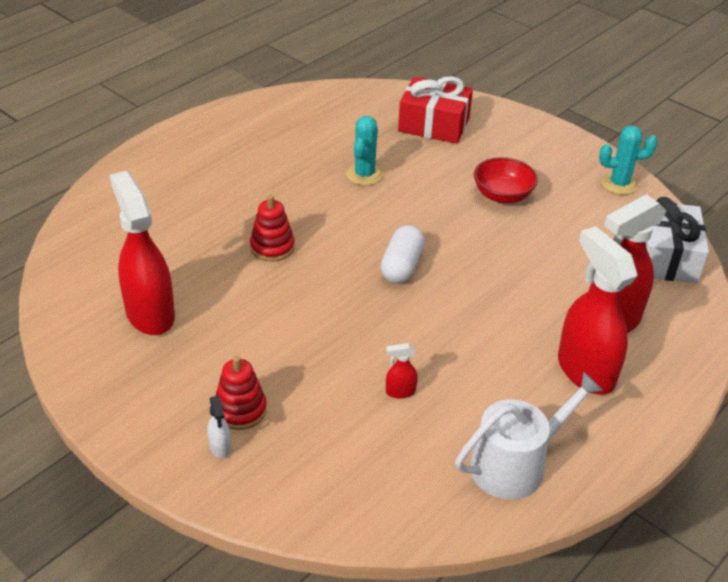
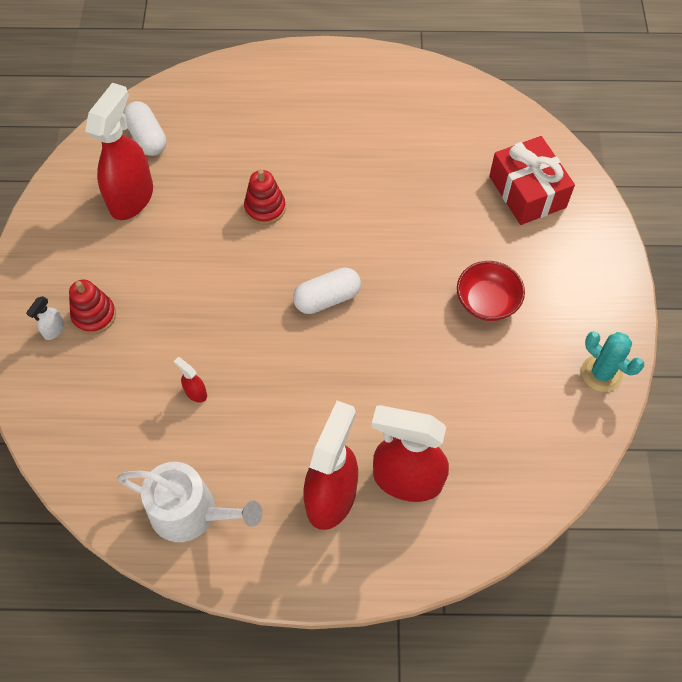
camera: 50 degrees right, 20 degrees up
(102, 268) = (147, 138): none -> white capsule
(364, 175) = (408, 197): turquoise cactus -> none
(665, 257) = (535, 469): white gift -> none

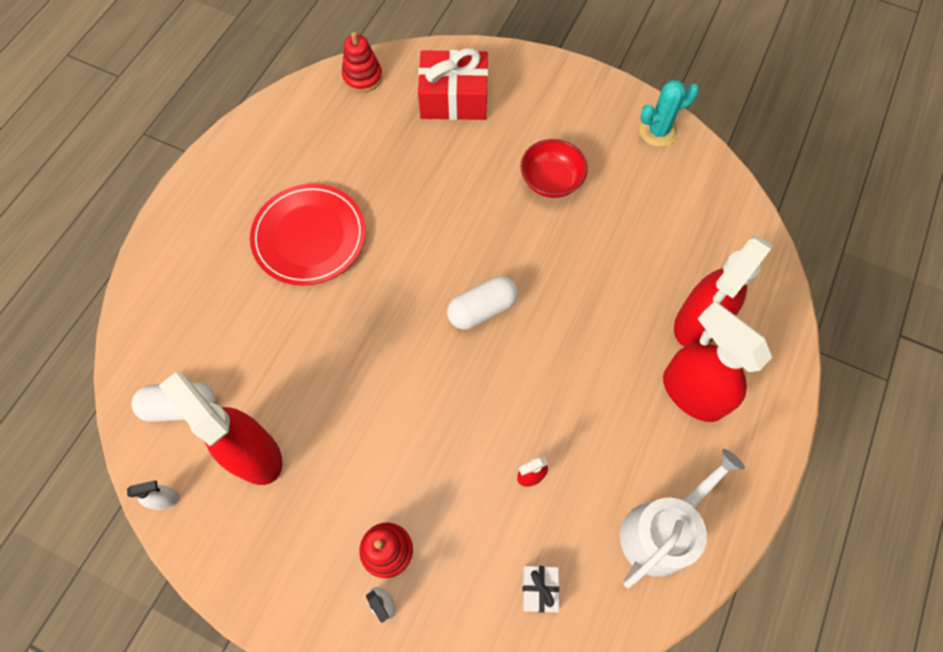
camera: 65 degrees left, 5 degrees up
(76, 162) = (165, 499): none -> white spray bottle
(105, 434) = (539, 589): none -> white gift
(265, 208) = (346, 322): red stacking toy -> red stacking toy (362, 77)
(327, 150) = (309, 237): none -> red plate
(327, 298) = (482, 309): white capsule -> white capsule turned 60 degrees clockwise

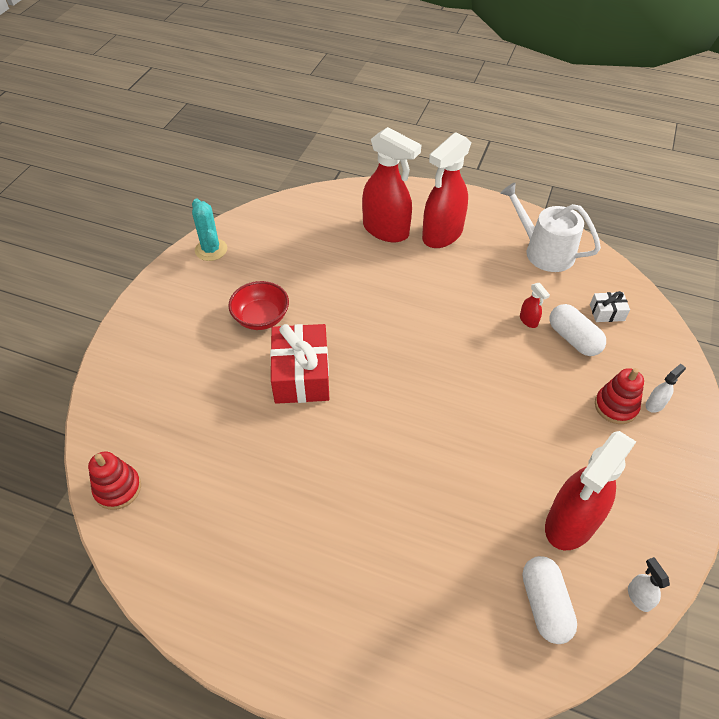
camera: 95 degrees left, 15 degrees down
(309, 237) = (332, 512): red plate -> none
(454, 98) = (158, 398): red gift -> red gift (301, 375)
(482, 309) = (395, 359): white capsule -> white capsule (573, 339)

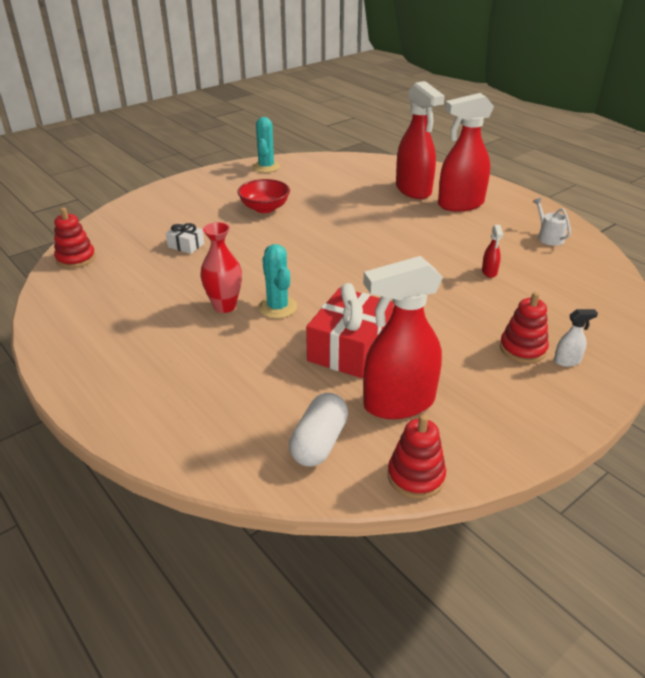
camera: 30 degrees right, 15 degrees down
(301, 375) = (262, 244): red gift -> red gift (349, 348)
(335, 481) = (224, 306): none -> red vase
(385, 457) = (277, 307): none -> turquoise cactus
(544, 251) = (548, 237): white watering can -> white watering can, size x0.52
(573, 339) = (522, 295): white capsule -> none
(607, 312) = (575, 289): white gift -> white gift (186, 245)
(638, 597) = (416, 476): white spray bottle -> red stacking toy

